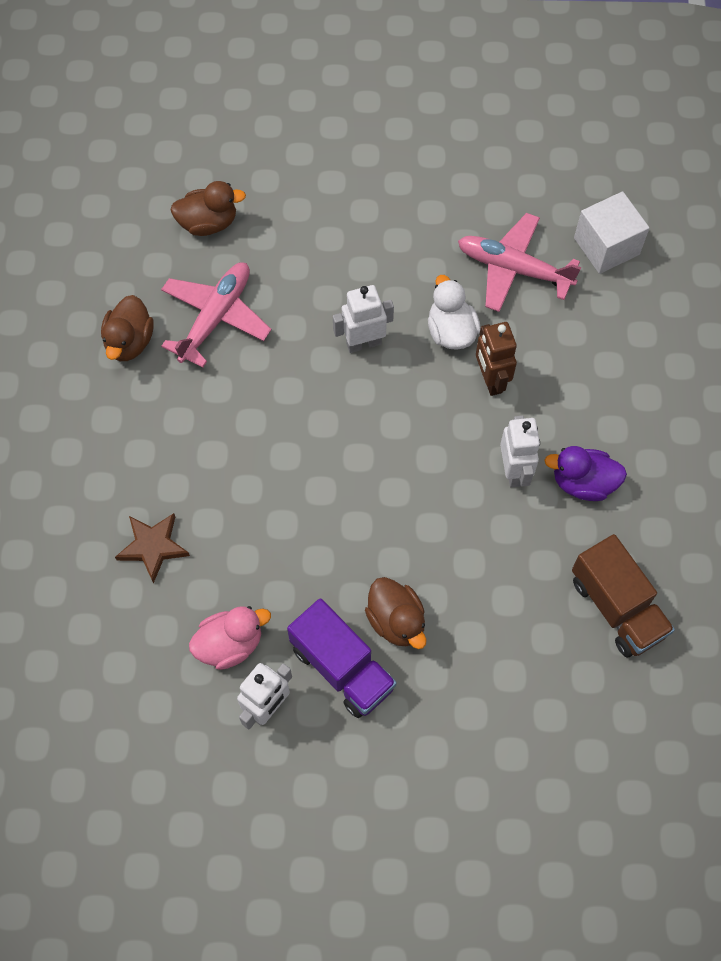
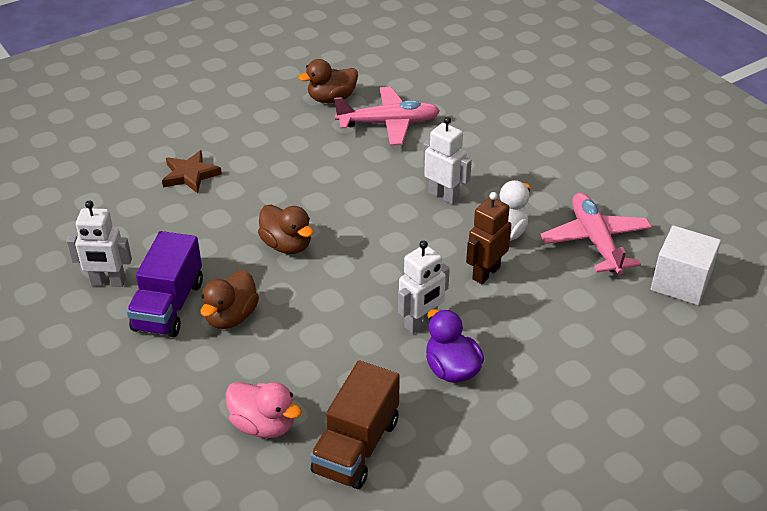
camera: 55 degrees right, 25 degrees down
(208, 223) = (455, 89): brown duck -> brown duck (287, 245)
(230, 644) = (144, 242): pink duck -> pink duck (263, 425)

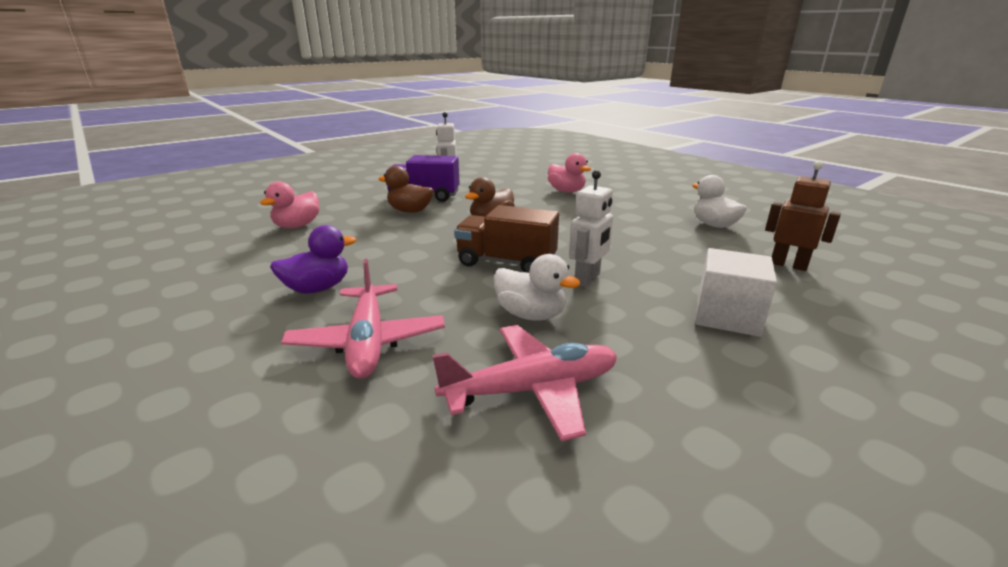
camera: 85 degrees right, 15 degrees down
(190, 175) = (566, 191): brown star -> pink duck
(331, 99) = (714, 225): brown duck -> white duck
(356, 446) = (253, 254): brown truck -> brown truck (506, 262)
(389, 124) = (697, 249): pink plane -> pink plane (368, 342)
(421, 323) = (386, 273): white robot -> none
(485, 273) = (458, 304): brown robot -> brown robot (788, 265)
(680, 282) = (433, 492): white cube -> white cube (727, 316)

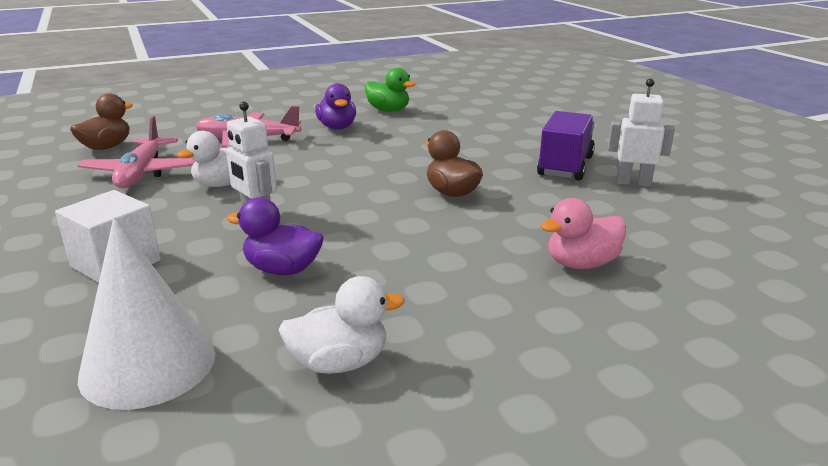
camera: 105 degrees right, 0 degrees up
(247, 269) = (388, 110): none -> green duck
(297, 226) = (478, 119): pink duck -> none
(410, 211) = (506, 157): brown duck -> brown duck (106, 147)
(506, 262) = (327, 187): brown truck -> none
(654, 252) = (282, 269): none -> purple duck
(788, 265) = (148, 364): brown robot -> white cone

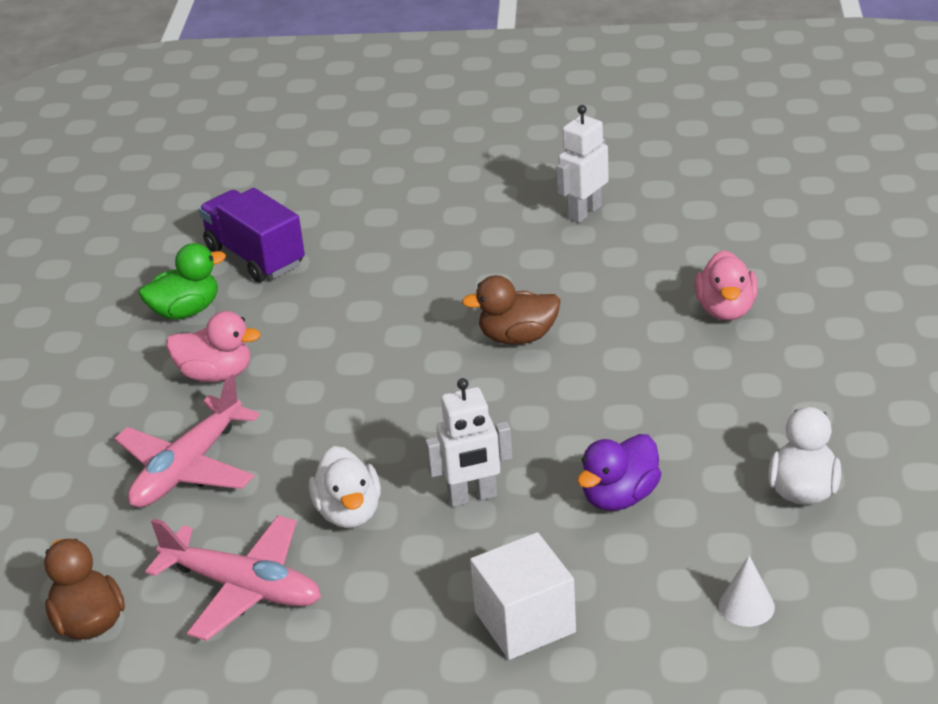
camera: 60 degrees left, 10 degrees up
(148, 364) = (746, 606): white cone -> white cone, size x0.45
(337, 127) = (216, 374): purple duck -> pink duck
(565, 166) = (508, 237): purple truck -> purple truck (255, 256)

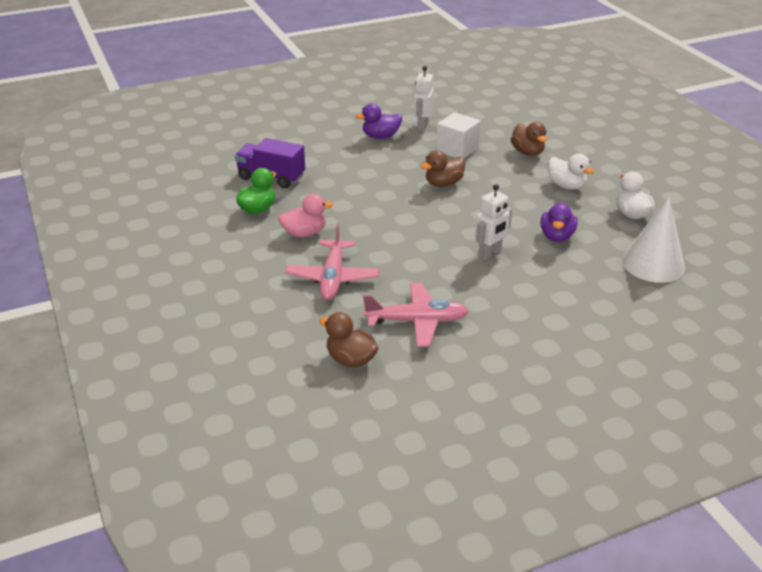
camera: 30 degrees left, 0 degrees up
(349, 512) = (437, 275): white duck -> white duck (566, 186)
(495, 217) = (380, 136): none -> purple duck
(525, 622) = (566, 297): white cube -> white cube (457, 149)
(726, 310) = (527, 152): pink duck -> brown duck
(746, 606) = (653, 263): white cone -> white cone, size x2.25

